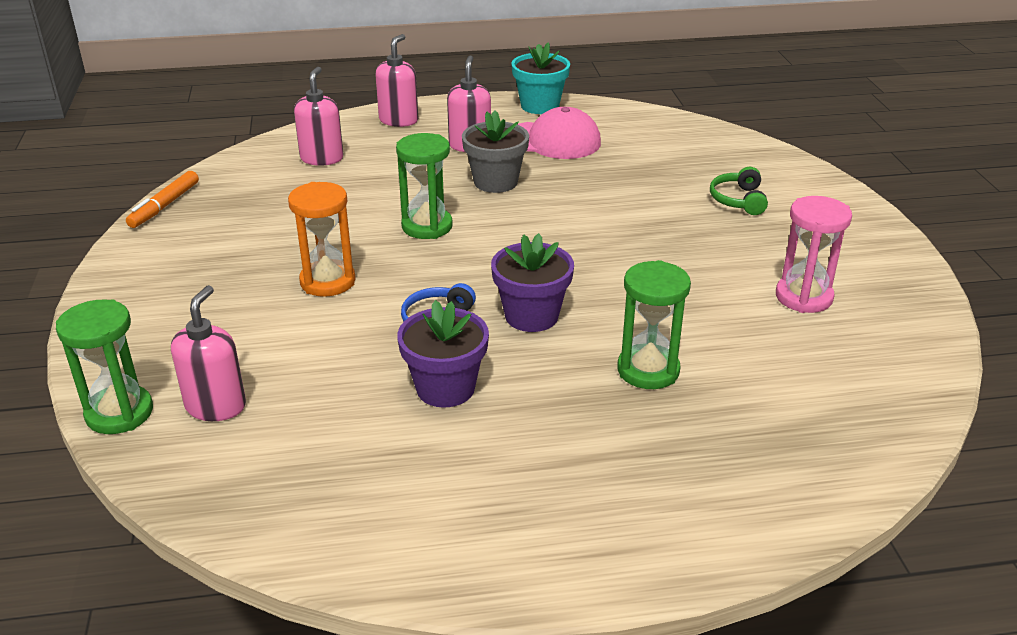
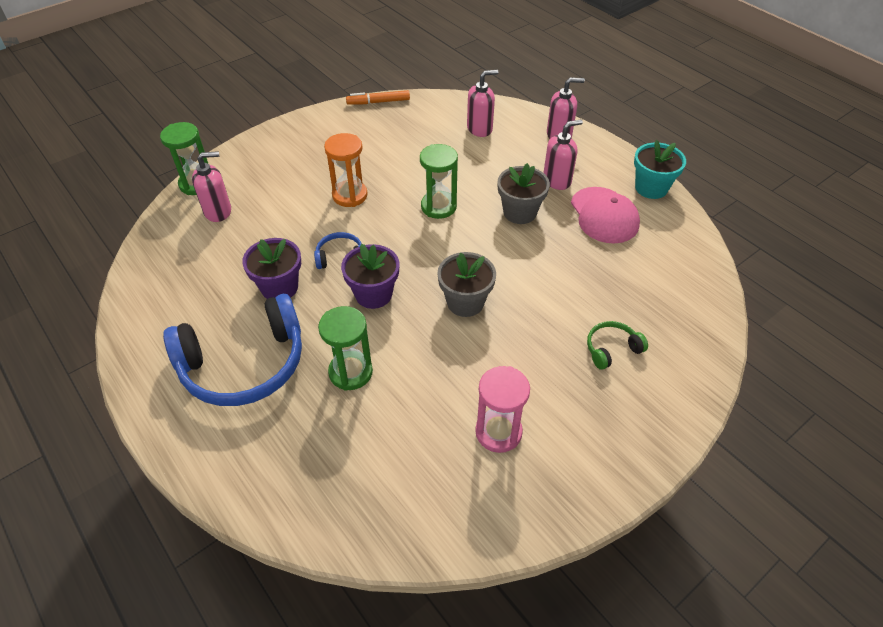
camera: 60 degrees right, 15 degrees up
(565, 458) = (244, 364): none -> blue headphones
(603, 258) = (465, 302): none -> grey flower pot

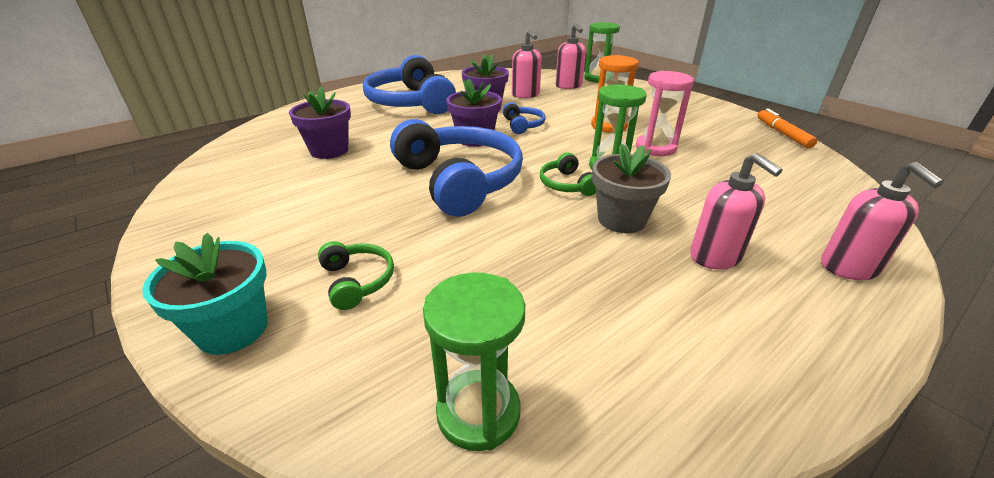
camera: 90 degrees right, 15 degrees down
(350, 372) = (389, 133): green hourglass -> green hourglass (478, 412)
(396, 421) = (329, 150): none -> purple flower pot
(465, 302) = (459, 180): grey flower pot -> blue headphones
(470, 235) = (566, 184): none -> green headphones
(480, 129) = (792, 194): pink soap dispenser -> pink soap dispenser (525, 95)
(498, 432) = (286, 195): pink hourglass -> pink hourglass (655, 148)
(604, 215) = (648, 303): pink cap -> none
(651, 188) = (771, 387): turquoise flower pot -> turquoise flower pot (233, 329)

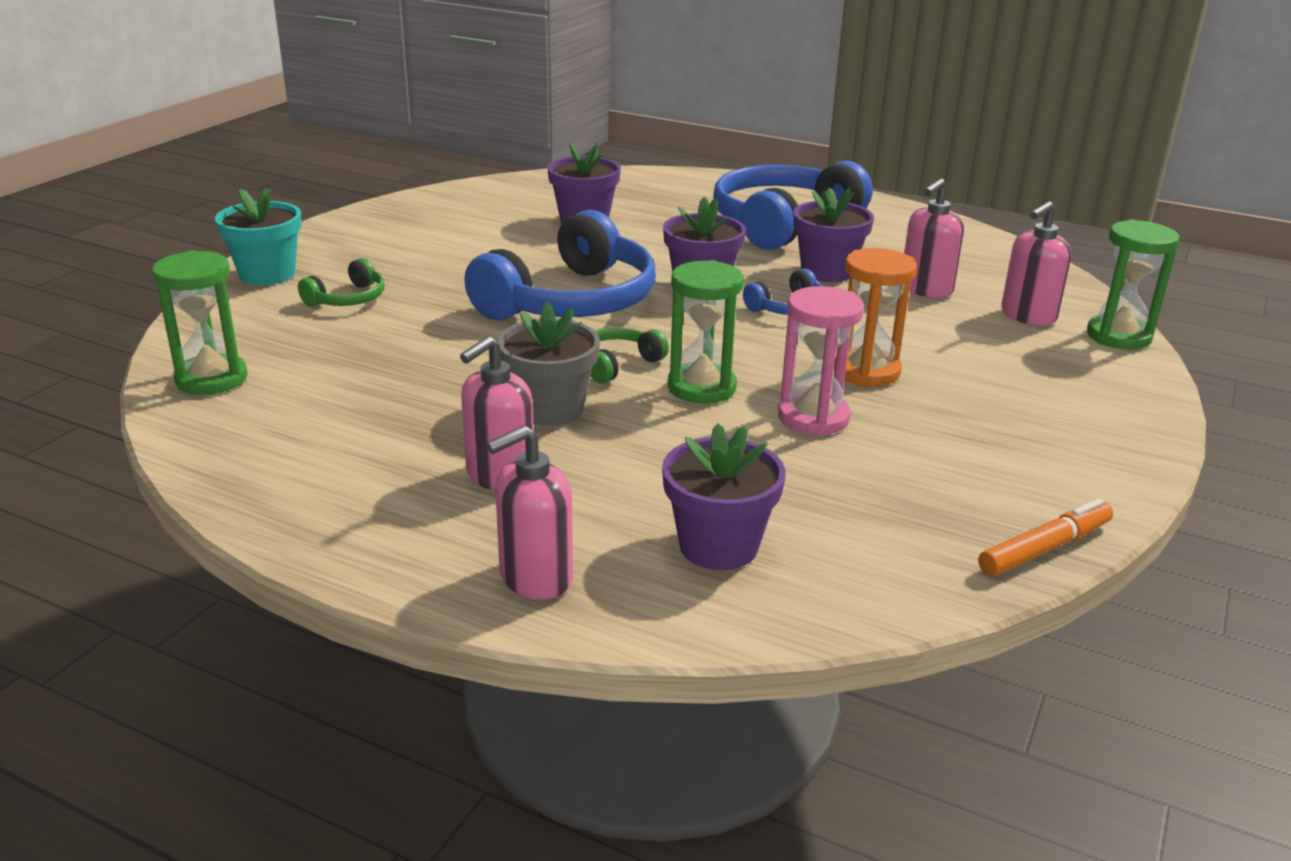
camera: 65 degrees right, 5 degrees down
(795, 201) = (718, 546): none -> purple flower pot

